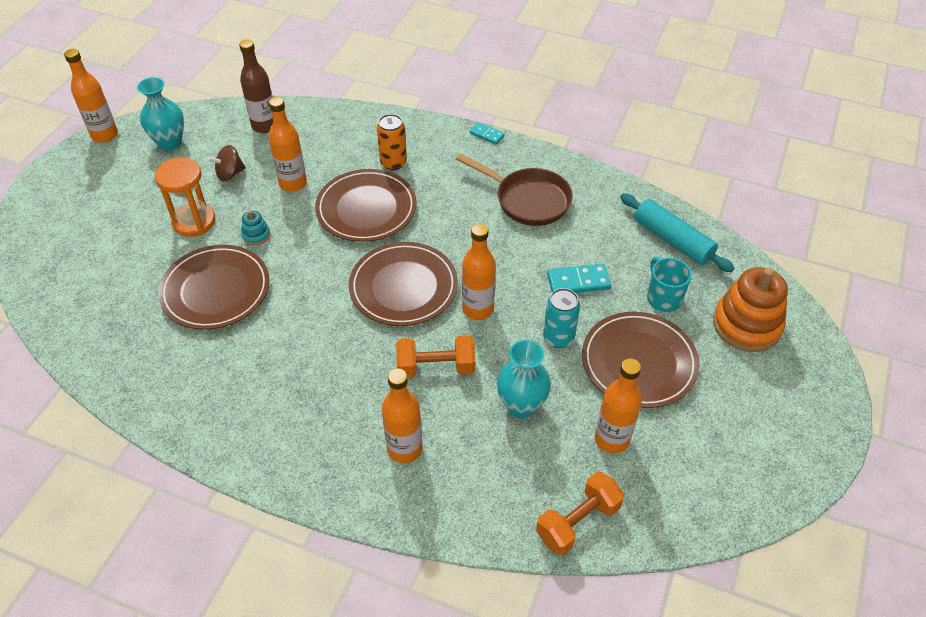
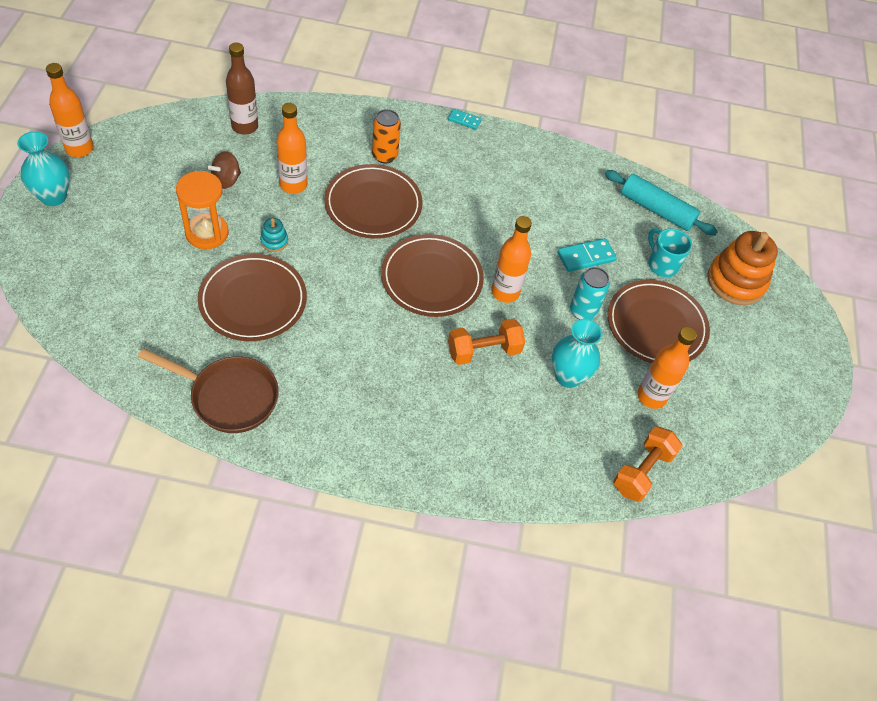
camera: 20 degrees left, 5 degrees up
(170, 143) = (152, 152): turquoise vase -> turquoise vase (53, 197)
(404, 449) = (478, 429): orange bottle -> none
(527, 200) = (520, 183): brown pan -> brown pan (228, 397)

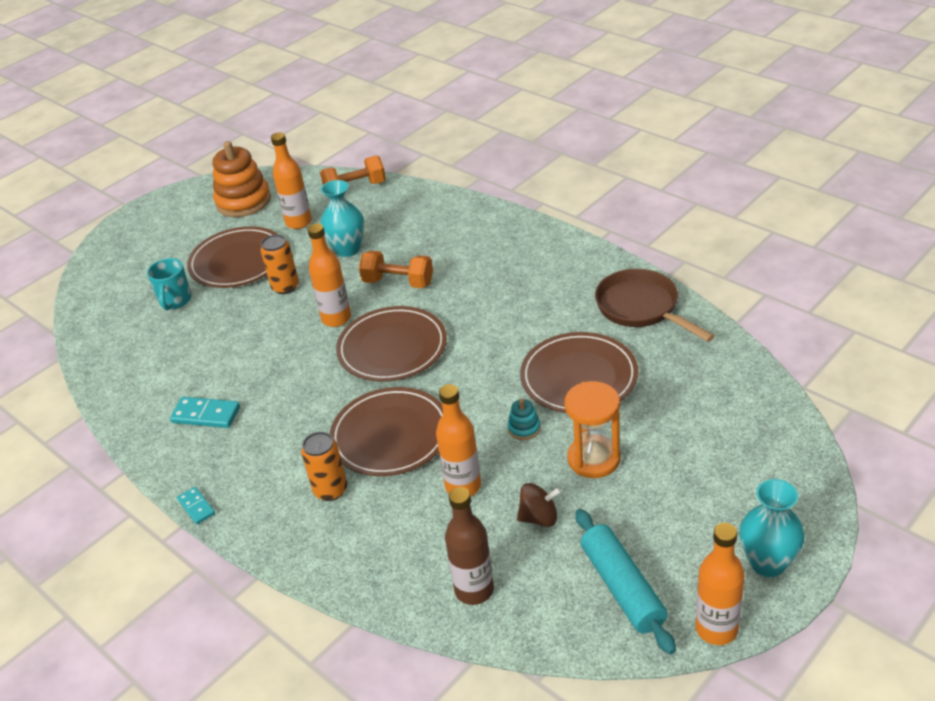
camera: 135 degrees left, 15 degrees down
(583, 311) = (285, 287): turquoise can -> orange can
(586, 257) = (233, 325): turquoise domino -> turquoise domino (206, 415)
(656, 210) = (118, 346): turquoise rolling pin -> turquoise rolling pin (622, 587)
(736, 281) = (132, 272): orange stacking toy -> orange stacking toy (243, 201)

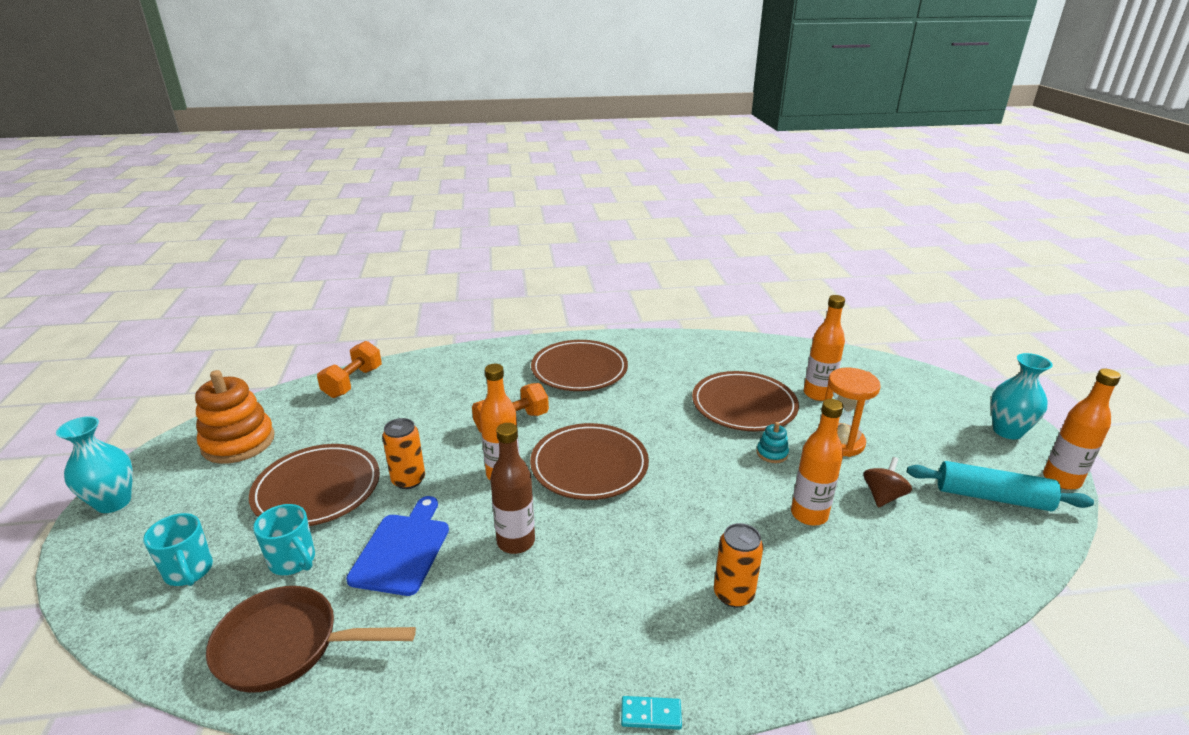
camera: 55 degrees left, 10 degrees down
(133, 275) = (189, 572): none -> turquoise mug
(206, 415) = (511, 629): turquoise domino -> none
(224, 331) = (402, 549): none -> blue cutting board
(299, 222) = (335, 429): orange bottle -> orange bottle (818, 394)
(347, 249) = (423, 424): turquoise vase -> turquoise vase (113, 502)
(390, 435) = (701, 521): brown plate -> brown plate (579, 369)
(474, 590) = (943, 571): brown bottle -> brown bottle (516, 542)
(641, 308) = (704, 351): brown pan -> brown pan (287, 646)

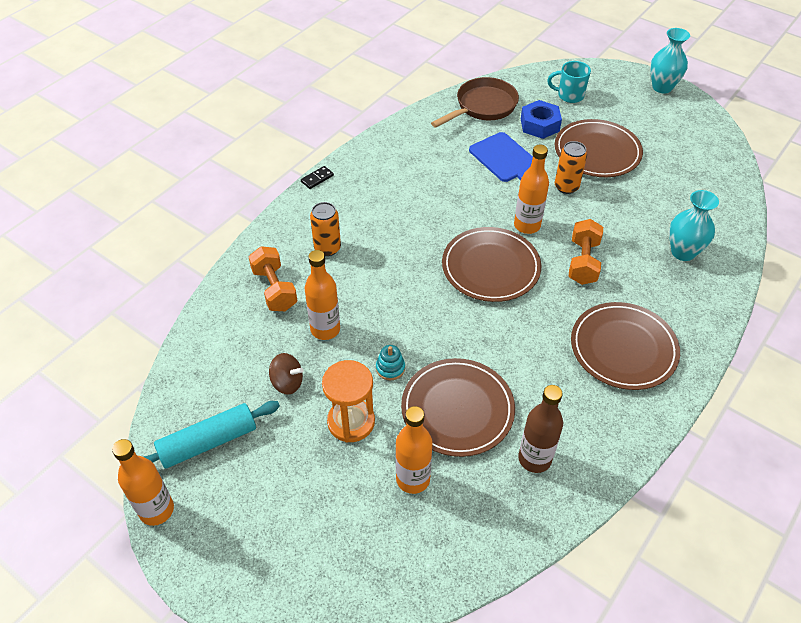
camera: 135 degrees right, 20 degrees up
(238, 442) = (686, 140): orange stacking toy -> none
(293, 561) = (539, 125): turquoise mug -> blue nut
(353, 382) = (728, 214): orange dumbbell -> orange dumbbell (274, 289)
(516, 542) = (462, 198): brown bottle -> brown bottle (534, 459)
(651, 714) = (317, 178): turquoise domino -> black domino
(883, 496) = (287, 383): brown spinning top -> brown spinning top turned 60 degrees counterclockwise
(1007, 431) = (218, 558): turquoise vase -> turquoise vase (683, 252)

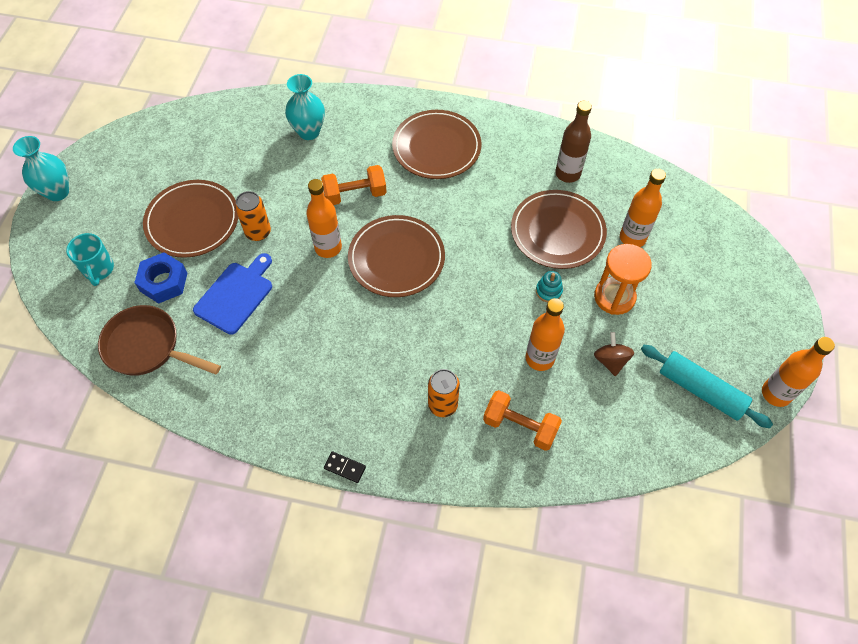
camera: 115 degrees left, 10 degrees up
(274, 289) = (520, 426): orange dumbbell -> orange dumbbell turned 75 degrees clockwise

